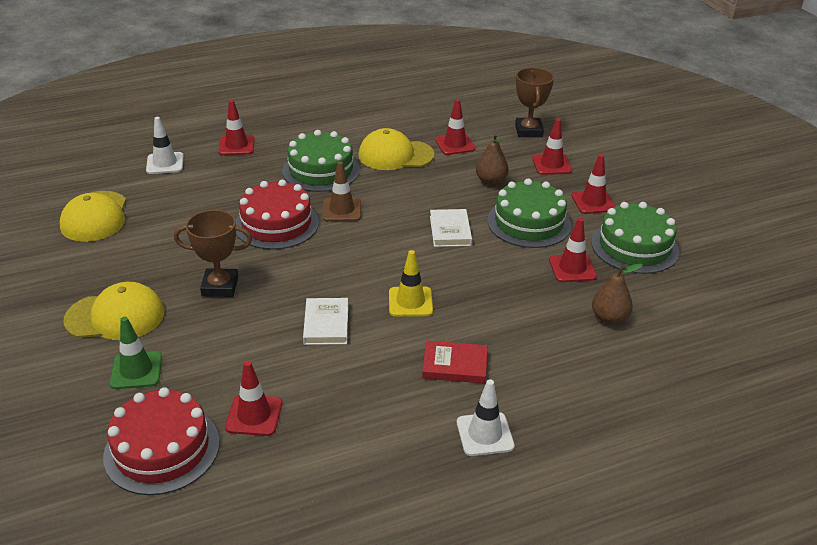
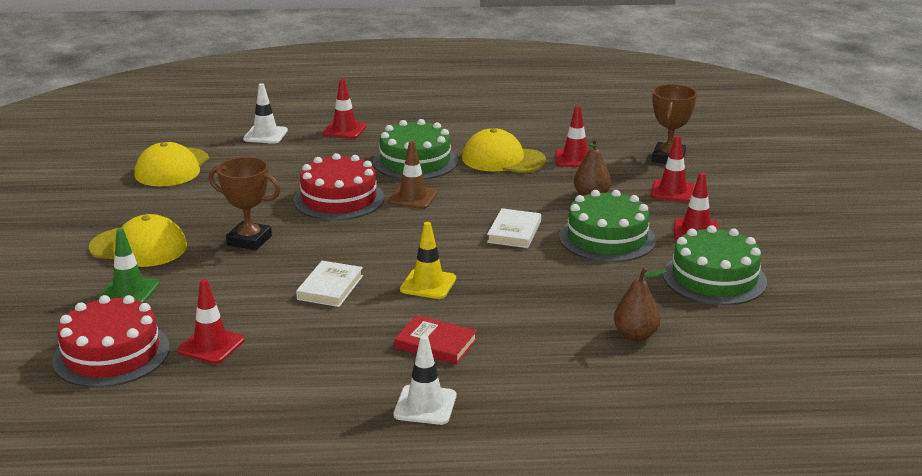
camera: 20 degrees right, 10 degrees down
(572, 268) = (626, 285): red traffic cone -> none

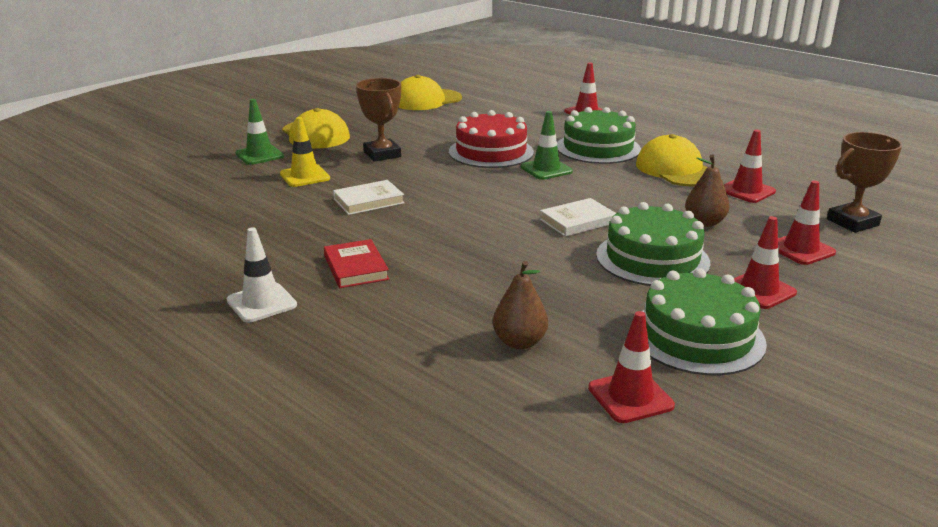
camera: 45 degrees right, 0 degrees up
(111, 354) = (179, 183): red cake -> none
(211, 345) = (232, 202): red traffic cone -> red traffic cone (630, 397)
(265, 135) = (523, 100): white traffic cone -> none
(413, 197) = (546, 169): brown traffic cone -> green traffic cone
(428, 284) = (436, 227): yellow traffic cone -> yellow traffic cone (305, 176)

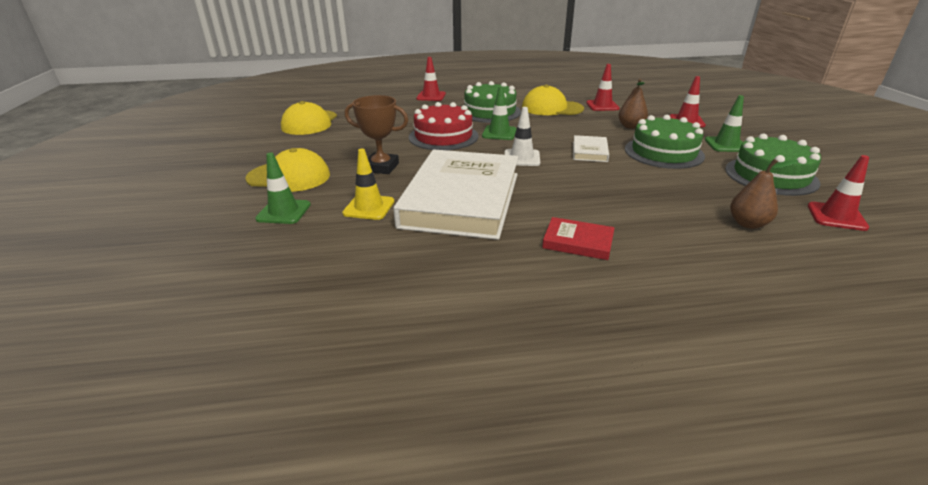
camera: 50 degrees left, 5 degrees up
(261, 303) = (602, 304): white traffic cone -> white traffic cone (521, 158)
(368, 201) = (461, 199): white book -> white book, size x2.43
(759, 290) = (726, 145): red traffic cone -> green traffic cone
(852, 222) = (666, 103): brown trophy -> none

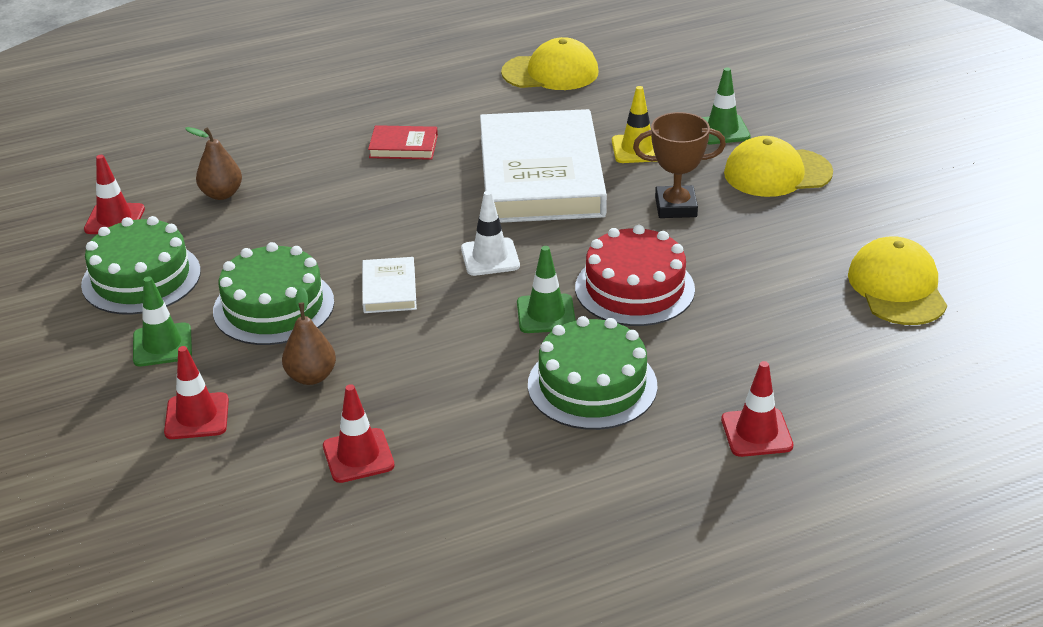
camera: 165 degrees right, 5 degrees up
(552, 108) = (468, 425): yellow cap -> yellow cap (550, 72)

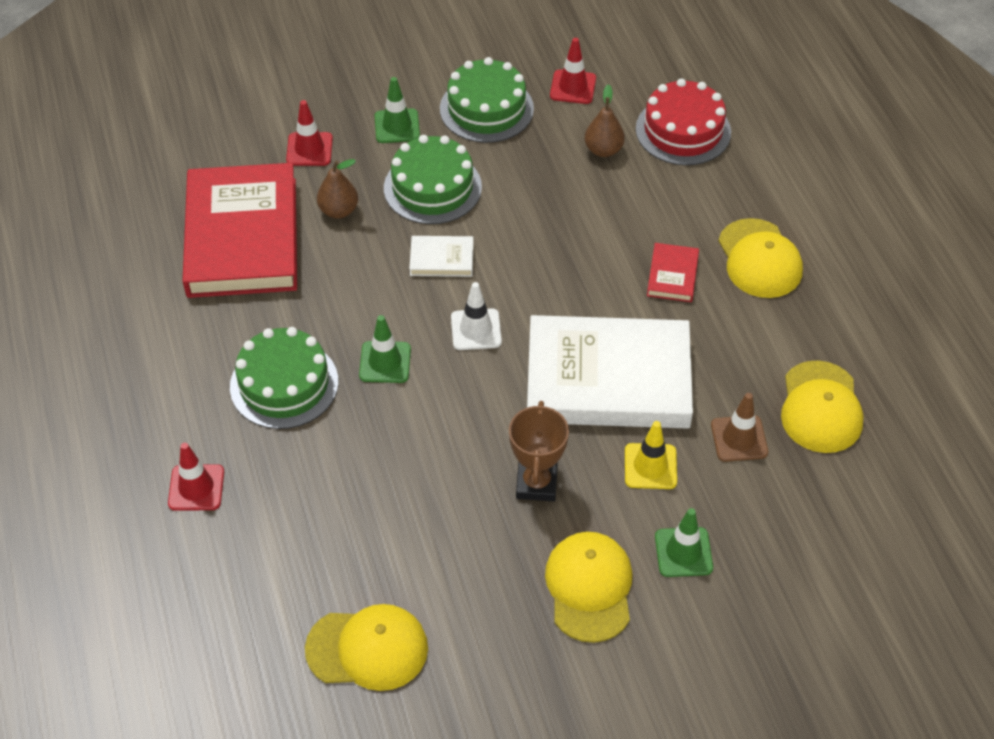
camera: 95 degrees right, 15 degrees up
(358, 456) = (242, 237): red traffic cone -> red book
(379, 103) = (759, 259): none -> yellow cap
(594, 108) = (739, 439): none -> brown traffic cone
(634, 288) = (409, 431): red cake -> red cake (683, 130)

